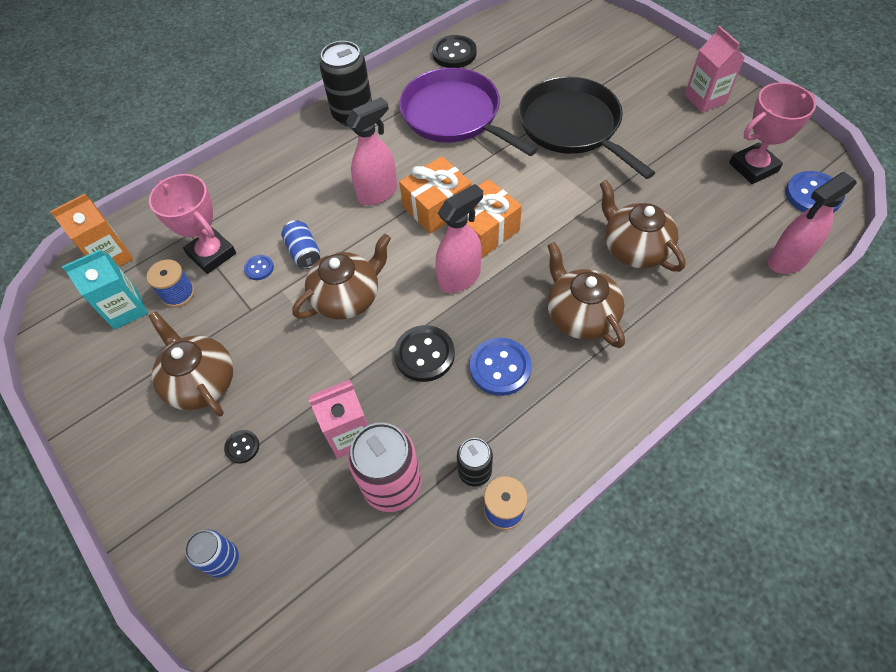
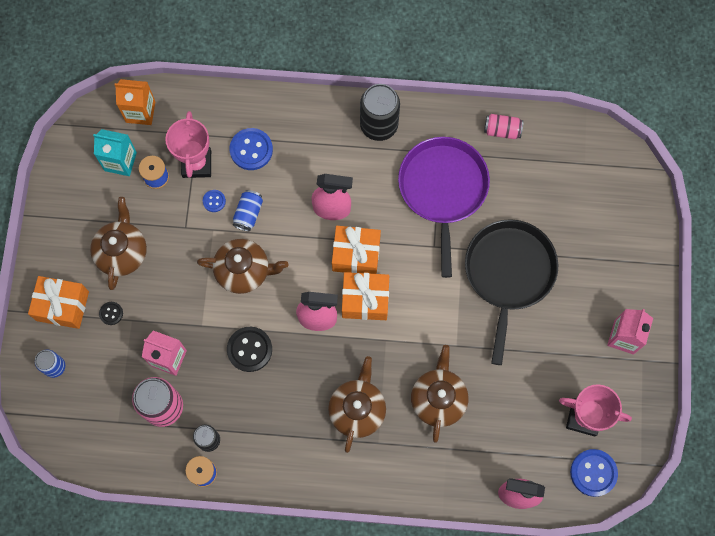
camera: 40 degrees right, 15 degrees up
(176, 488) = (62, 306): none -> orange gift
(454, 53) = (502, 130): black button -> pink can
(500, 368) = (280, 397): blue button -> blue button (251, 150)

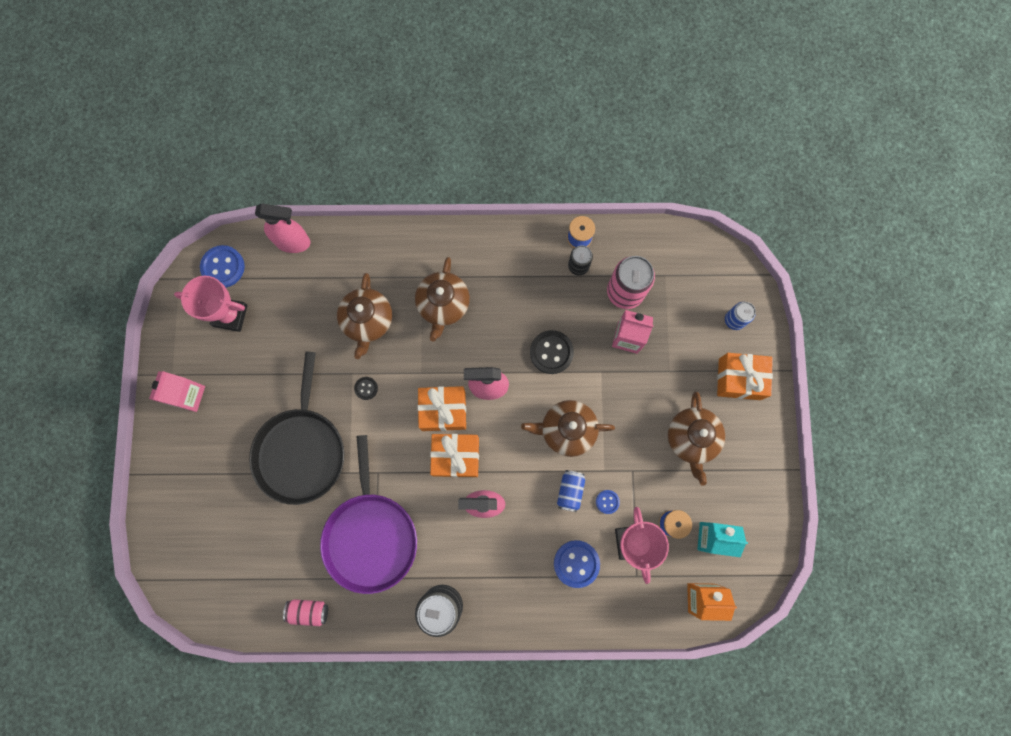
camera: 175 degrees right, 5 degrees up
(111, 313) = (690, 376): black button -> black button (366, 388)

